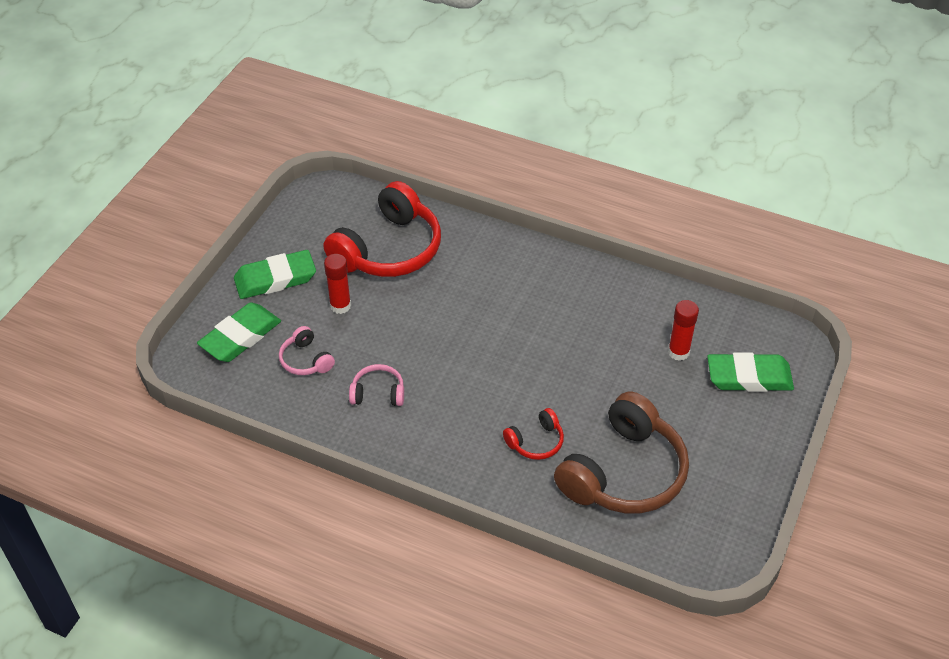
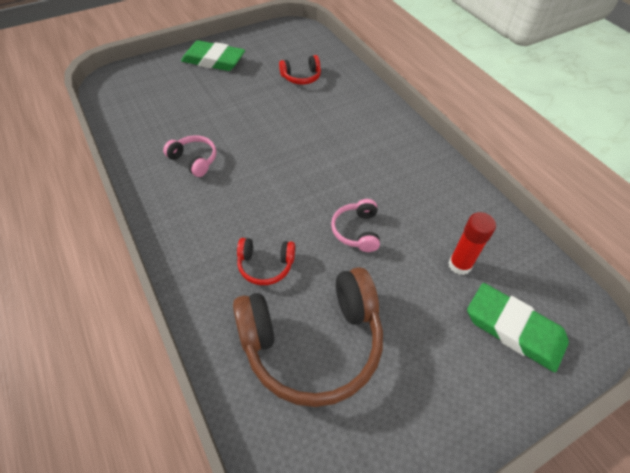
camera: 35 degrees right, 5 degrees up
(240, 336) = (155, 81): green eraser -> none
(306, 360) = (175, 114): pink headphones -> pink headphones (356, 231)
(340, 306) = (233, 94): red glue stick -> none
(389, 249) = (301, 77): red headphones -> red headphones, size x0.46

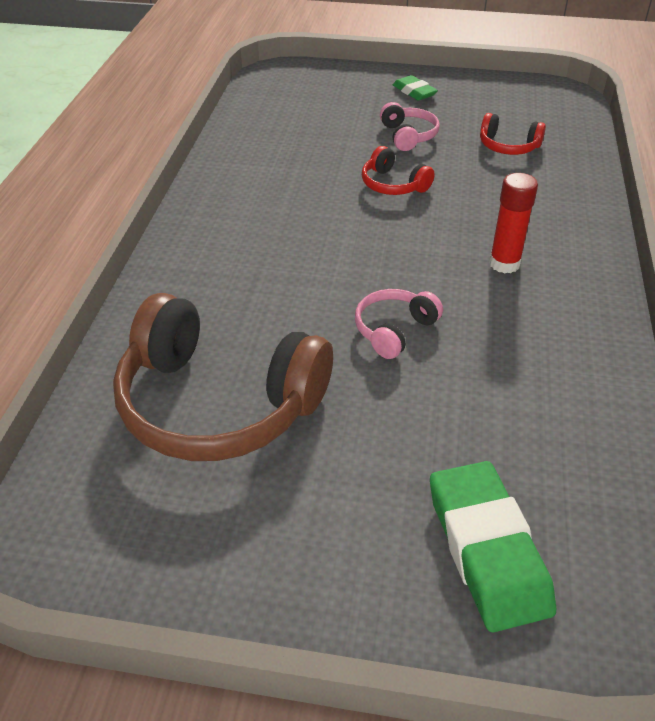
camera: 40 degrees right, 10 degrees down
(194, 160) = (285, 177): pink headphones -> pink headphones (408, 136)
(214, 60) = (414, 92): green eraser -> green eraser, size x0.55
(265, 265) = (250, 307): red headphones -> red headphones (393, 185)
(459, 265) = (493, 438): red glue stick -> red glue stick (504, 264)

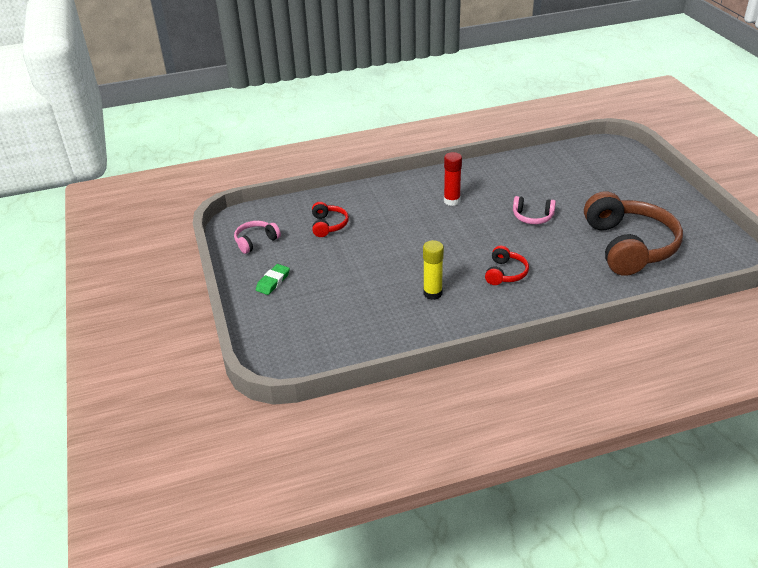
camera: 115 degrees left, 5 degrees down
(295, 177) = (432, 293): none -> yellow glue stick
(393, 185) = (409, 253): red headphones -> red headphones (505, 273)
(408, 136) = (343, 265): pink headphones -> pink headphones (256, 241)
(487, 549) = (615, 170): green eraser -> none

